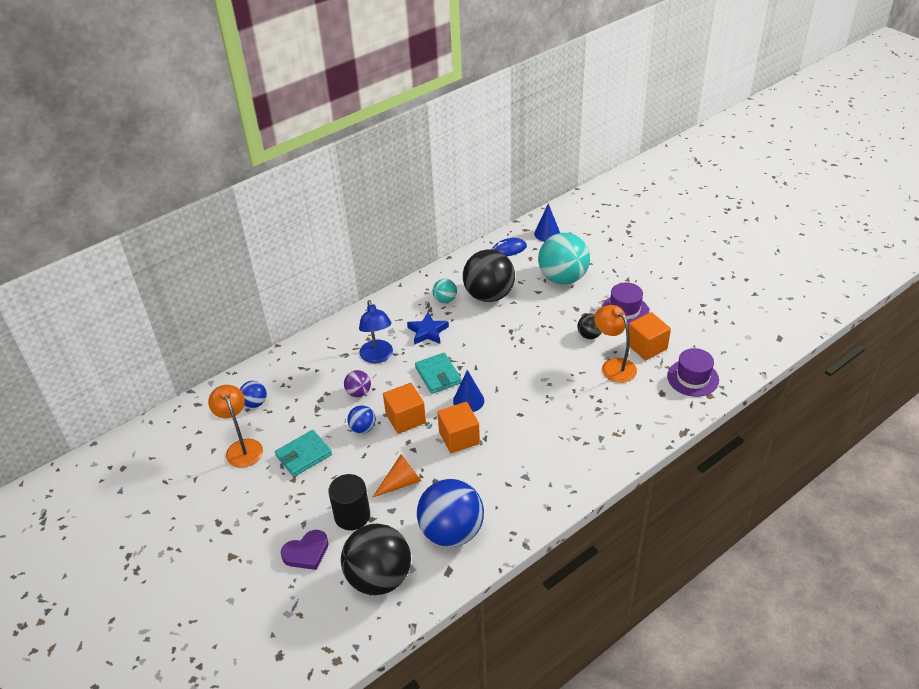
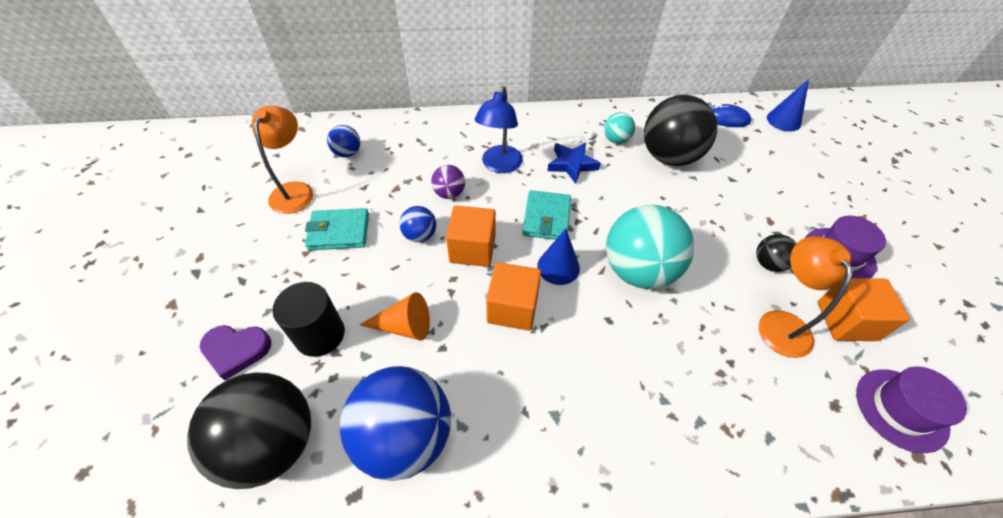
camera: 30 degrees right, 10 degrees up
(563, 278) = (774, 177): turquoise ball -> turquoise ball (638, 270)

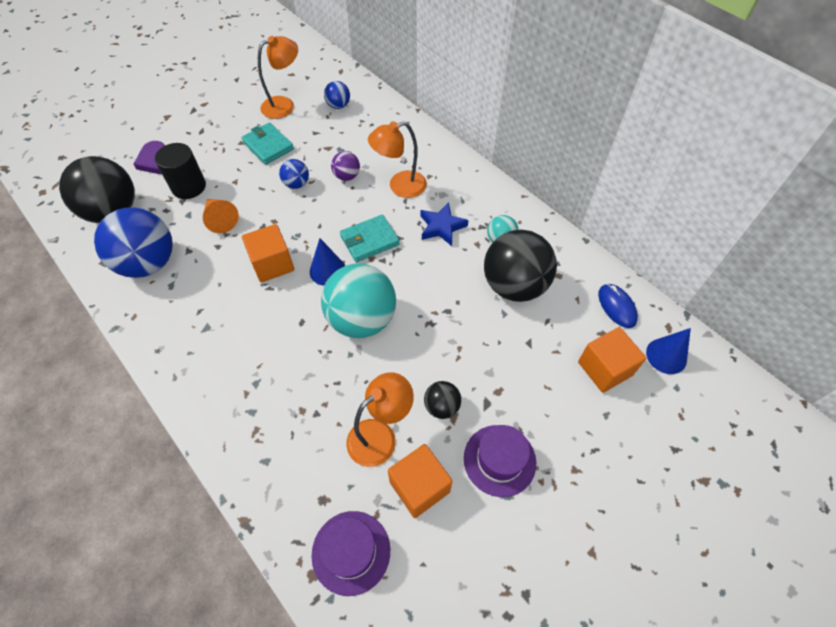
camera: 55 degrees right, 5 degrees up
(472, 249) = (306, 216): orange cube -> orange cube (605, 368)
(499, 165) = (400, 186): blue lamp -> orange lamp

